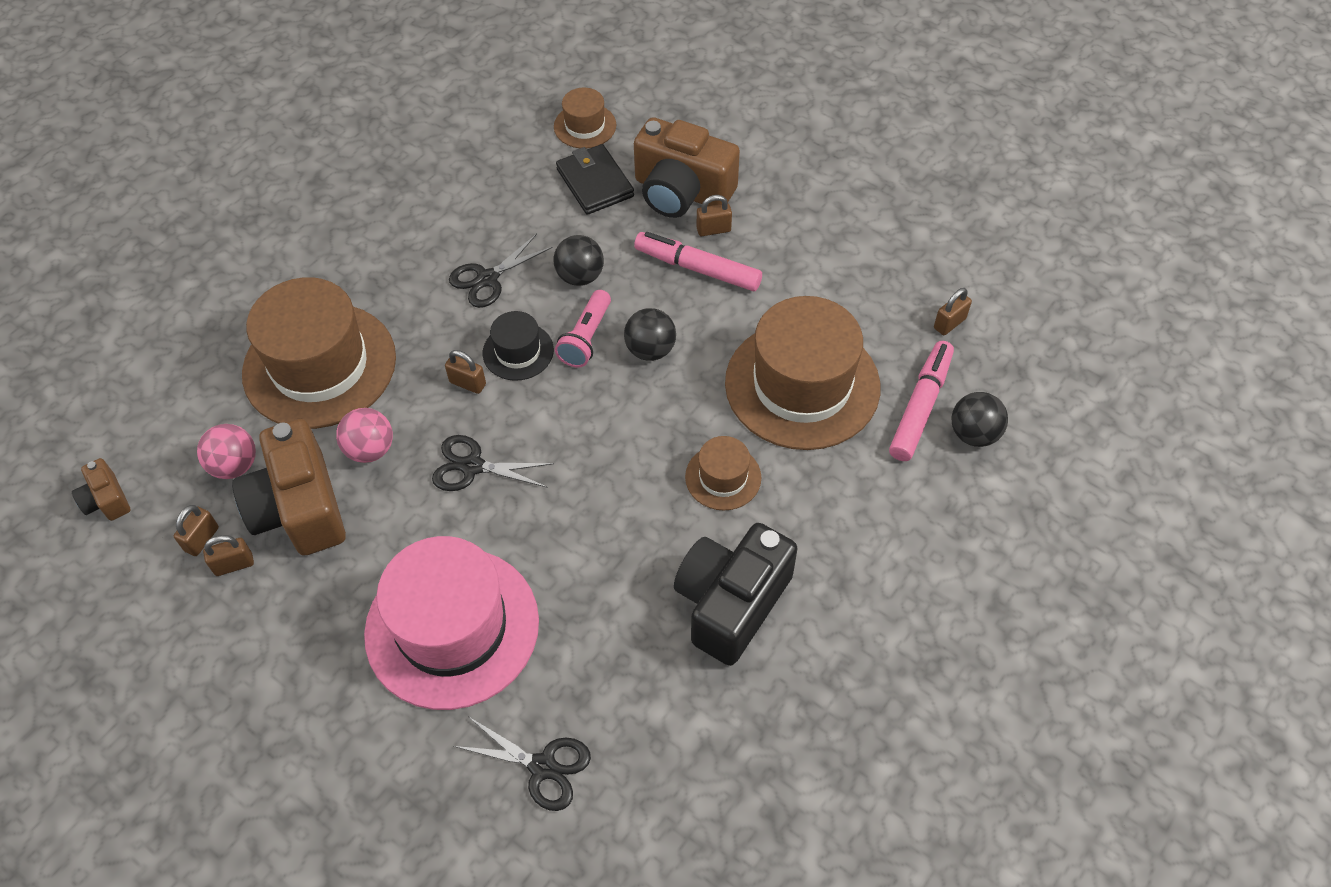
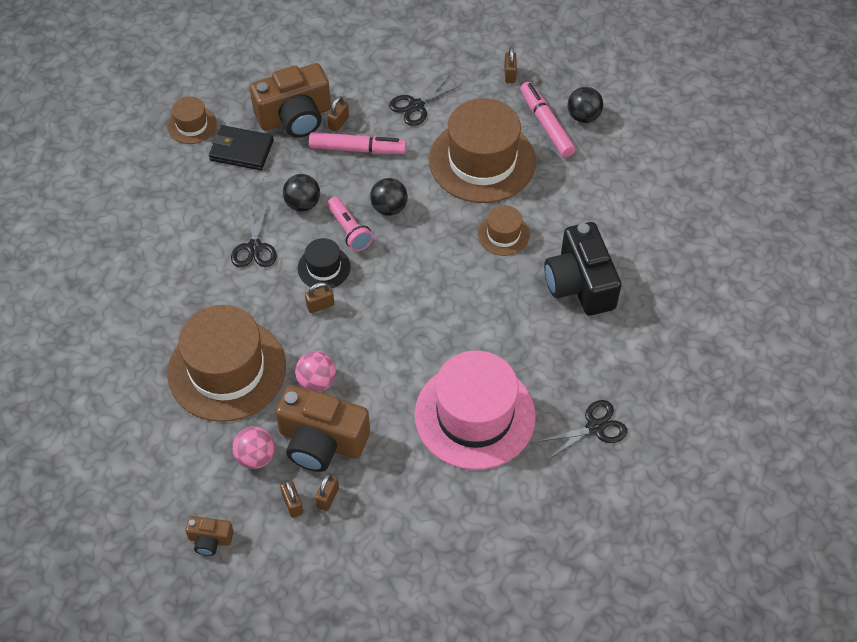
camera: 50 degrees left, 0 degrees up
(472, 466) = (380, 340): black scissors -> black scissors (416, 106)
(697, 268) = (357, 149): pink marker -> pink marker turned 150 degrees counterclockwise

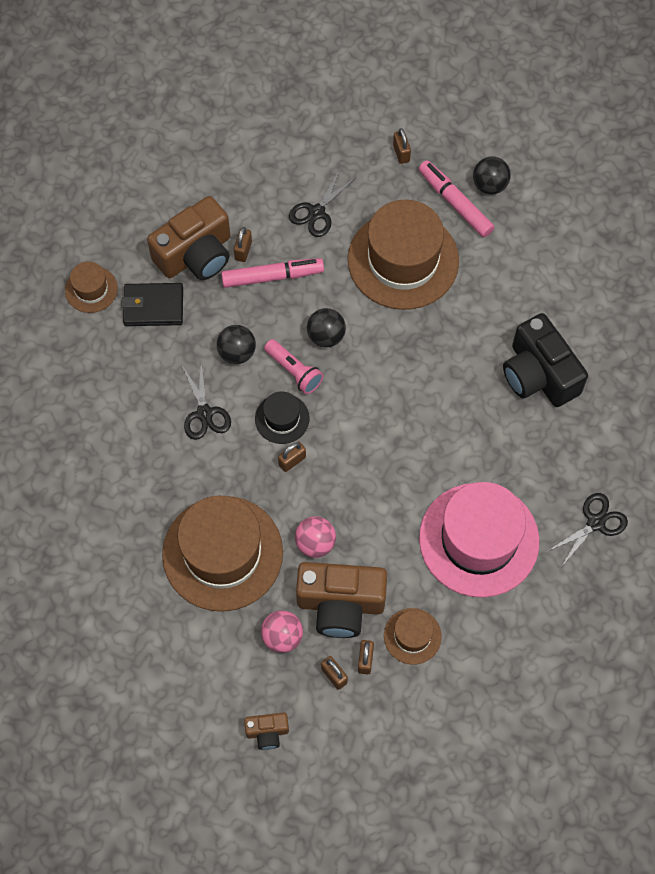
camera: 15 degrees left, 10 degrees up
(503, 234) = (449, 338): brown hat -> brown hat (412, 636)

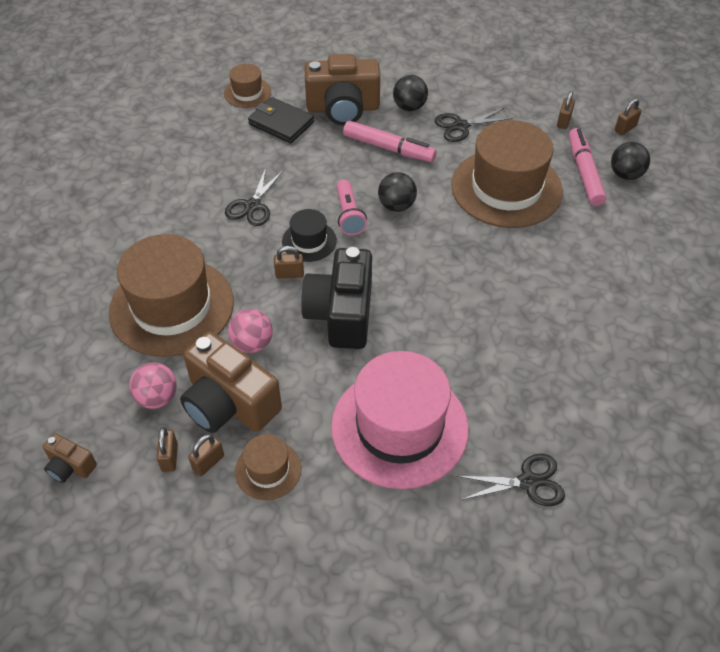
camera: 35 degrees right, 15 degrees down
(237, 352) = (315, 181): black ball -> black ball (409, 107)
(243, 251) = (381, 122): brown padlock -> brown padlock (625, 128)
(539, 374) = (565, 328): black camera -> black camera (341, 314)

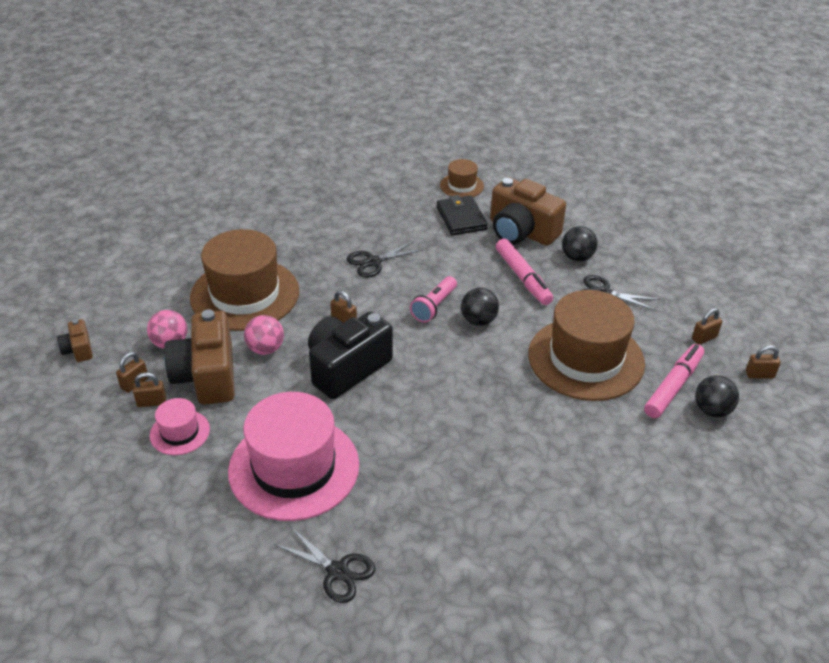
camera: 40 degrees right, 10 degrees down
(268, 470) = (180, 432): brown hat -> pink hat
(309, 241) = (384, 307): black hat -> none

